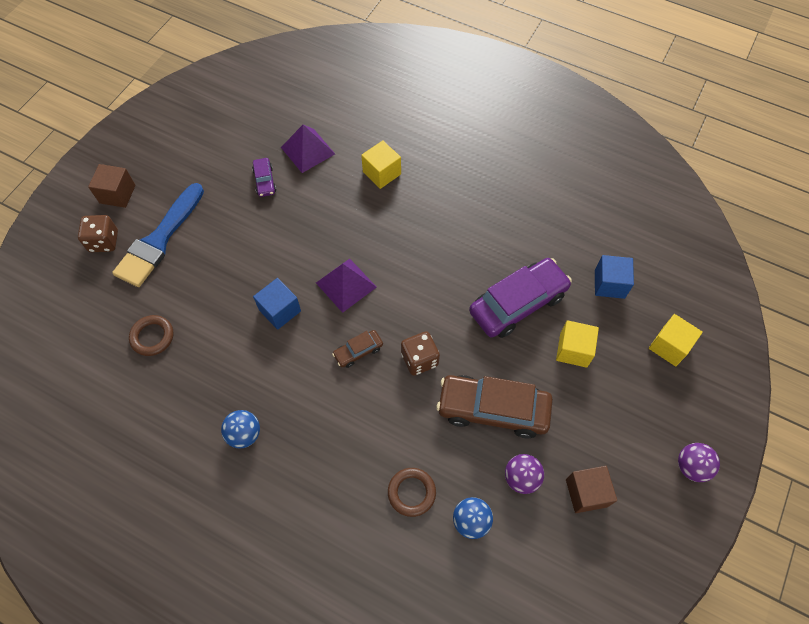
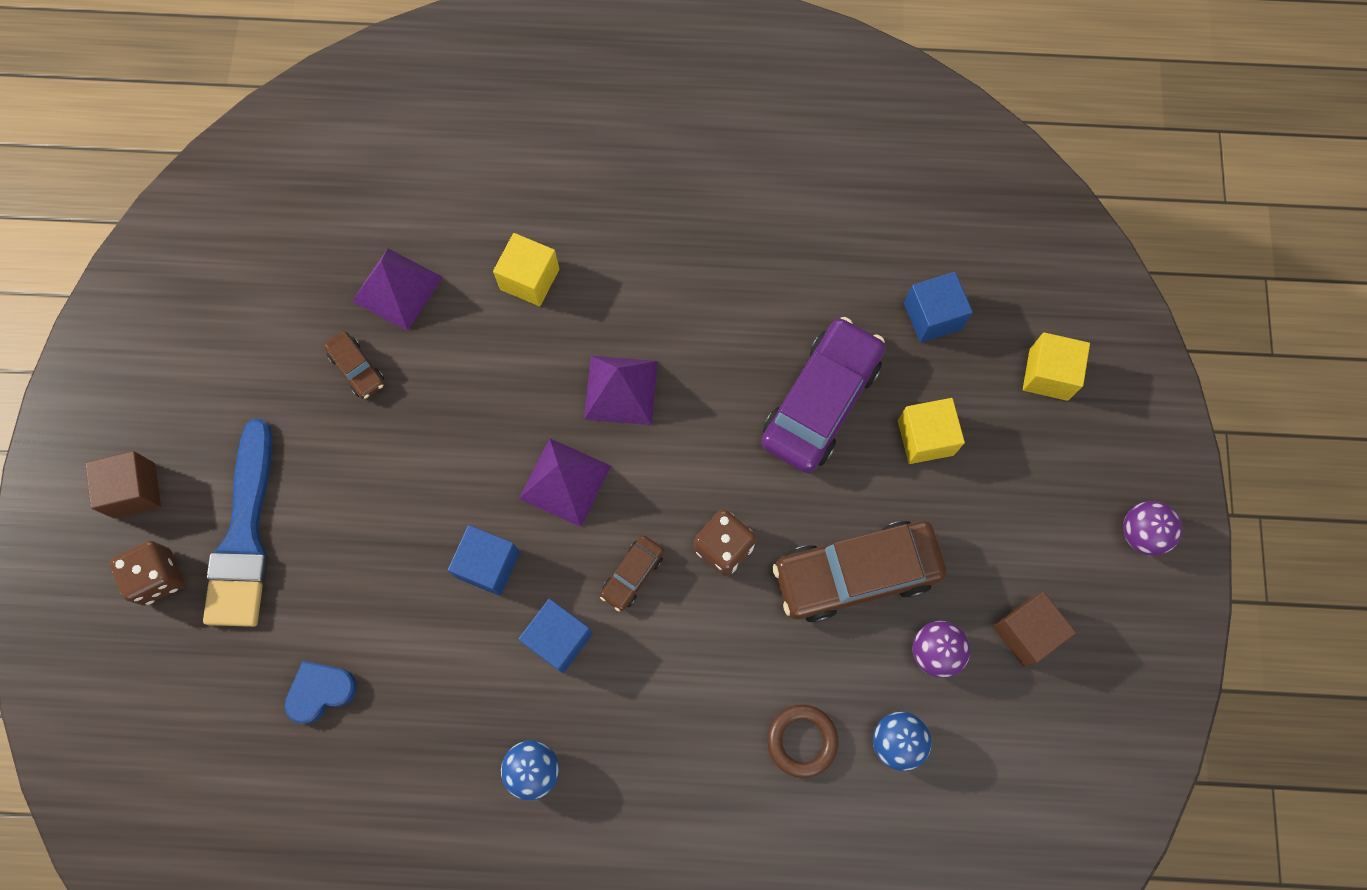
camera: 25 degrees left, 10 degrees up
(152, 337) = (320, 691): brown ring -> blue heart
(265, 181) = (357, 368): purple car -> brown car
(297, 368) = (558, 639): none -> blue cube
(403, 249) = (621, 390): none -> purple pyramid

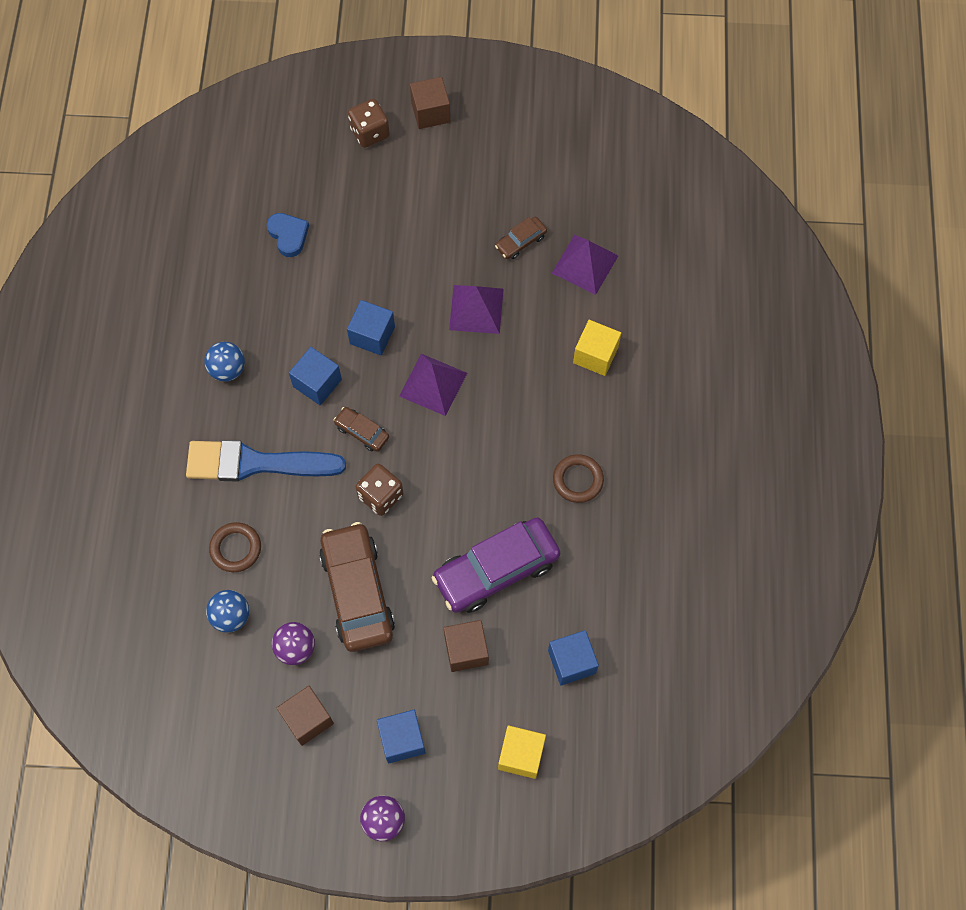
camera: 90 degrees right, 5 degrees down
(245, 536) = (397, 181): blue brush -> blue brush (255, 463)
(621, 390) = (505, 422): purple pyramid -> purple pyramid (476, 309)
(700, 304) = (578, 480): none -> brown ring
(821, 402) = (496, 570): purple car -> purple car turned 120 degrees clockwise
(925, 437) = (466, 650): yellow cube -> brown cube
(1042, 513) = (402, 739): none -> blue cube

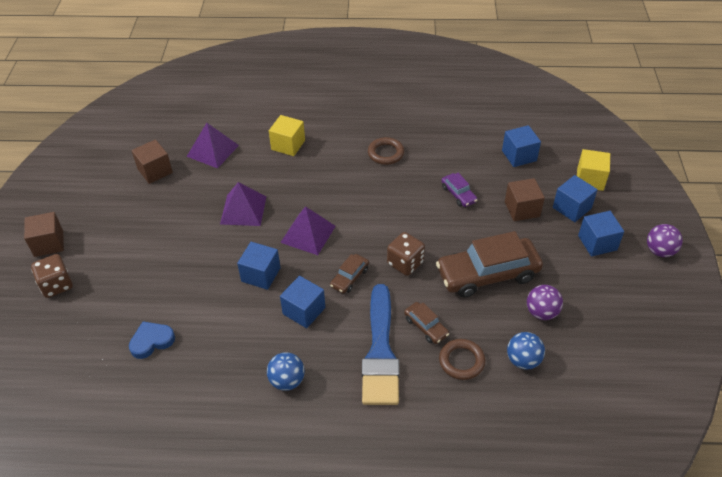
camera: 90 degrees left, 20 degrees down
(307, 719) = (597, 301): brown cube -> brown cube (155, 171)
(466, 718) = (572, 208): none -> blue cube
(496, 570) = (458, 194): purple car -> purple car, size x0.47
(521, 242) = (187, 185): brown car -> brown car (426, 327)

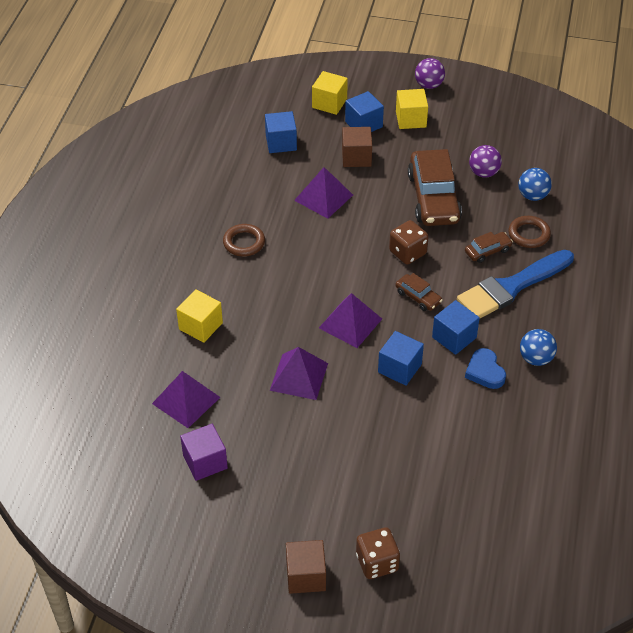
camera: 80 degrees left, 0 degrees up
(151, 341) = (473, 467): blue heart -> blue heart (485, 371)
(155, 171) = (205, 462): brown cube -> purple cube
(380, 352) = (511, 287): blue brush -> blue brush turned 135 degrees clockwise
(458, 194) = (323, 197): purple car -> purple pyramid
(597, 243) = (411, 119): blue cube -> yellow cube

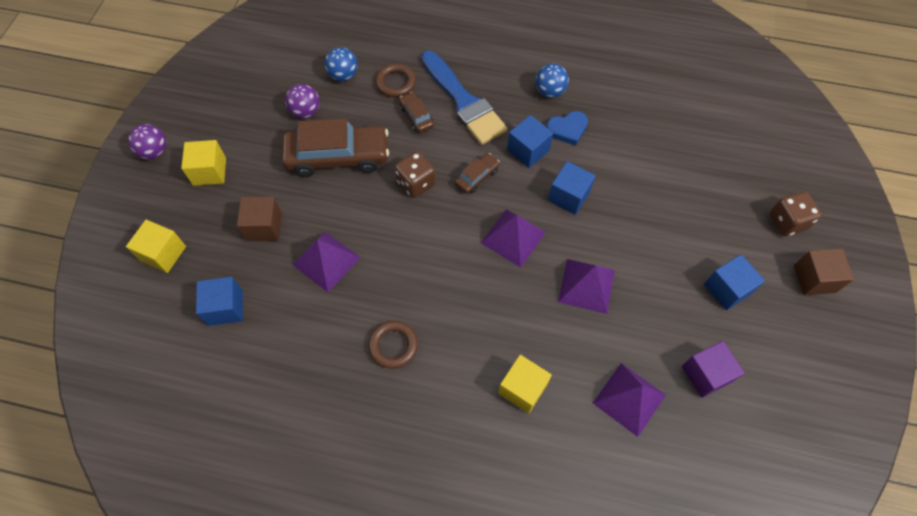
camera: 90 degrees left, 15 degrees up
(363, 124) = (209, 218): blue cube -> blue cube (727, 289)

